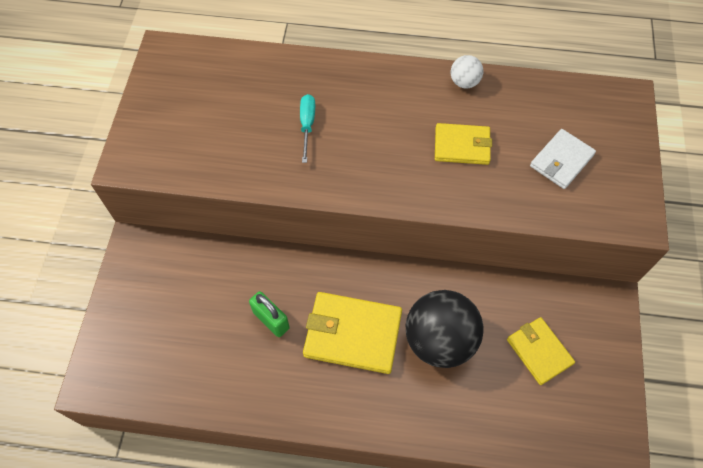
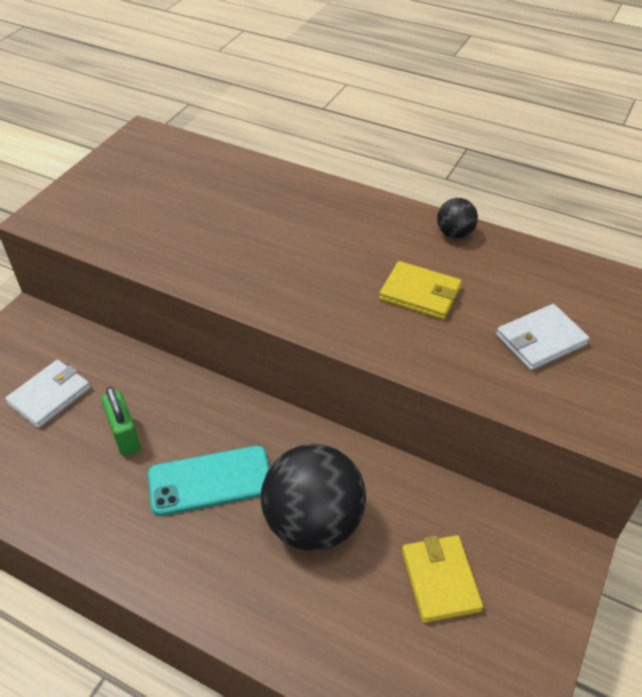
camera: 20 degrees right, 15 degrees down
(194, 306) = (50, 396): none -> white wallet
(307, 125) = (251, 231): turquoise screwdriver -> none
(352, 334) = (210, 481): yellow wallet -> turquoise phone
(464, 82) = (454, 233): white ball -> black ball

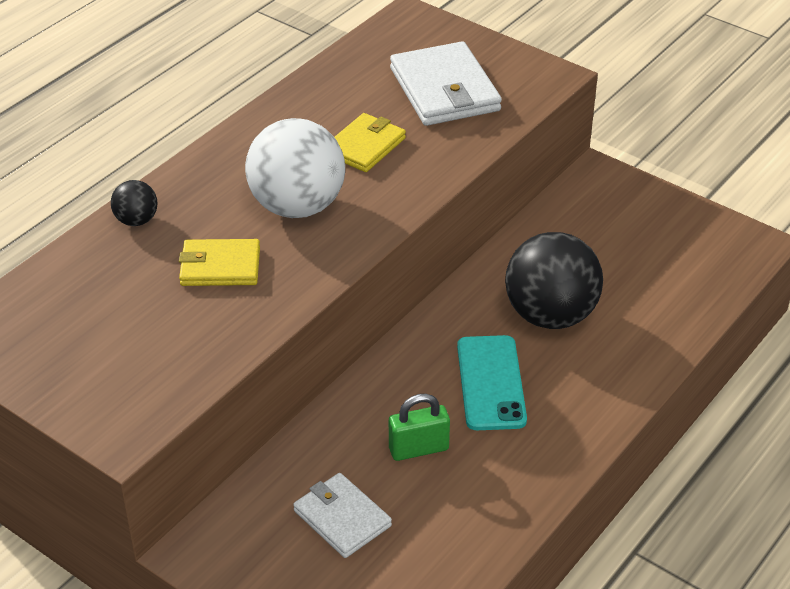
camera: 80 degrees left, 5 degrees down
(317, 263) = (297, 206): none -> white ball
(440, 580) = (616, 247): yellow wallet -> yellow wallet (220, 266)
(454, 233) = (283, 110): black ball -> black ball (136, 220)
(540, 340) = (444, 90): white wallet -> white wallet, size x1.60

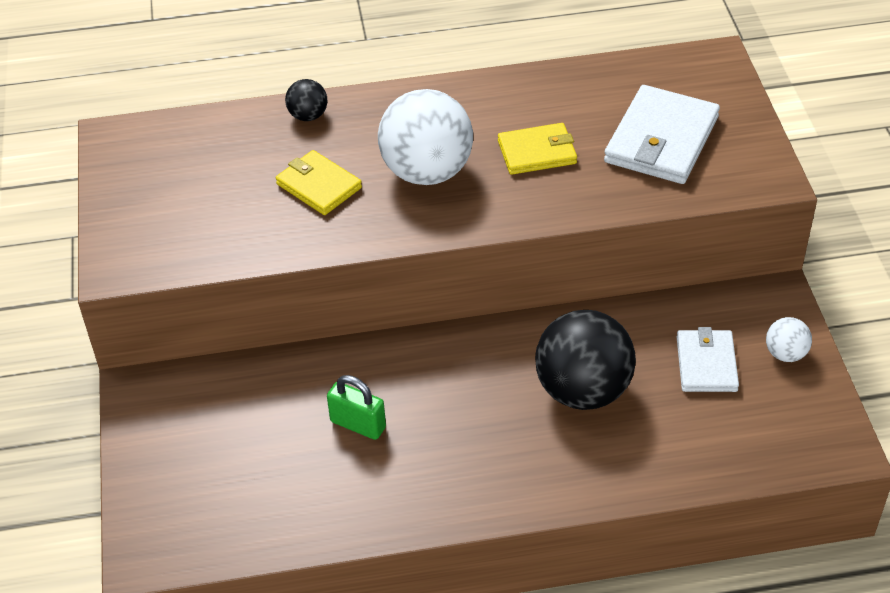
camera: 45 degrees right, 5 degrees up
(342, 518) = (249, 436): white wallet -> white wallet (706, 364)
(491, 383) = (470, 412): turquoise phone -> none
(649, 207) = (785, 354): none -> white ball

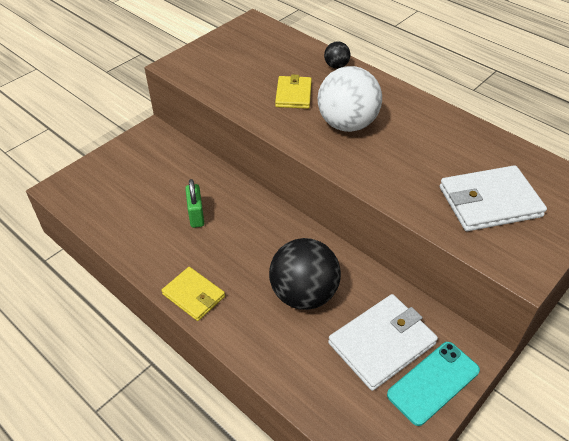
camera: 50 degrees right, 0 degrees up
(537, 152) = (412, 156): yellow wallet -> yellow wallet (194, 295)
(706, 364) = (382, 343): white wallet -> white wallet, size x1.60
(785, 354) = (433, 382): white ball -> turquoise phone

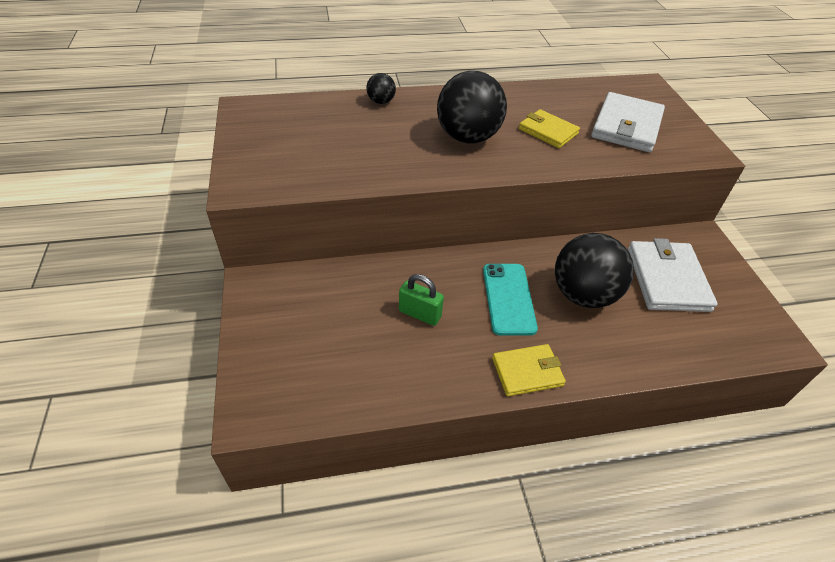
camera: 55 degrees left, 0 degrees up
(293, 94) = (391, 142): yellow wallet -> yellow wallet (548, 131)
(347, 124) = (467, 137): white ball -> black ball
(433, 382) = (720, 274): turquoise phone -> turquoise phone (508, 299)

